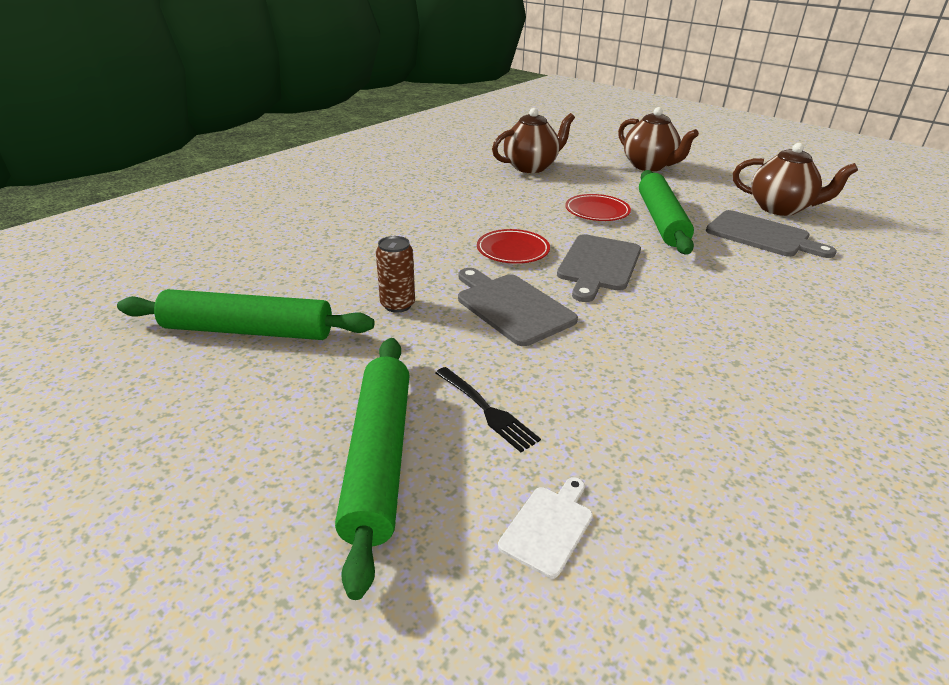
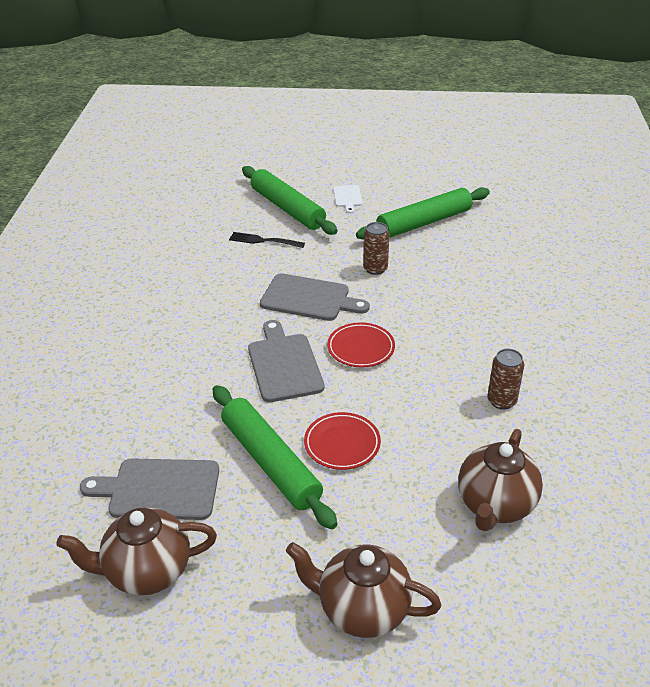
camera: 145 degrees right, 5 degrees up
(454, 192) = (501, 401): none -> brown can
(548, 527) = (203, 217): white cutting board -> white cutting board (347, 197)

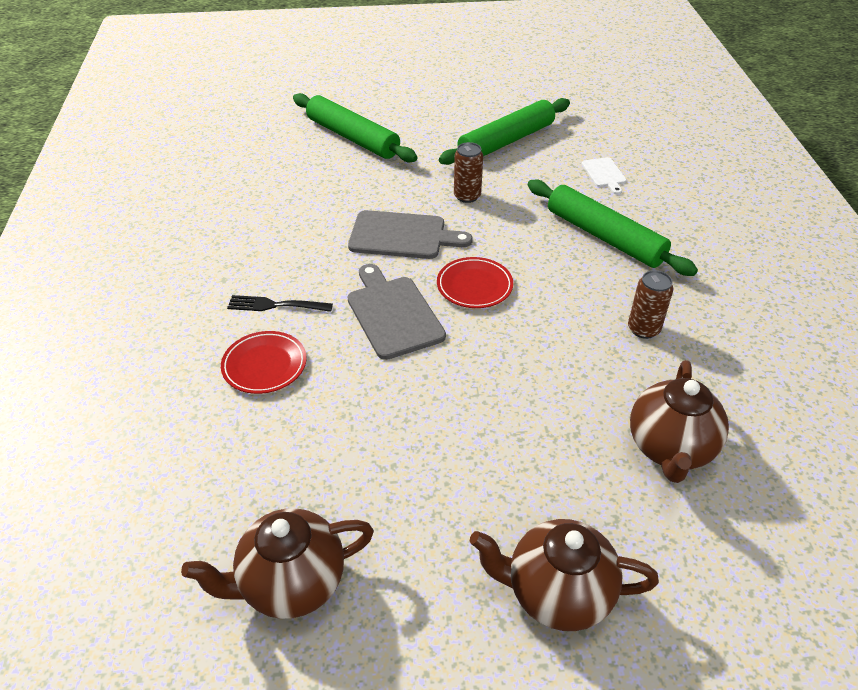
camera: 10 degrees left, 5 degrees up
(159, 489) = (282, 479): grey cutting board -> none
(264, 241) = (335, 175): black fork -> black fork (276, 305)
(270, 462) = (406, 430): green rolling pin -> green rolling pin (604, 237)
(342, 444) = (482, 398): red plate -> red plate (264, 365)
(347, 197) = (416, 121): white cutting board -> white cutting board (604, 174)

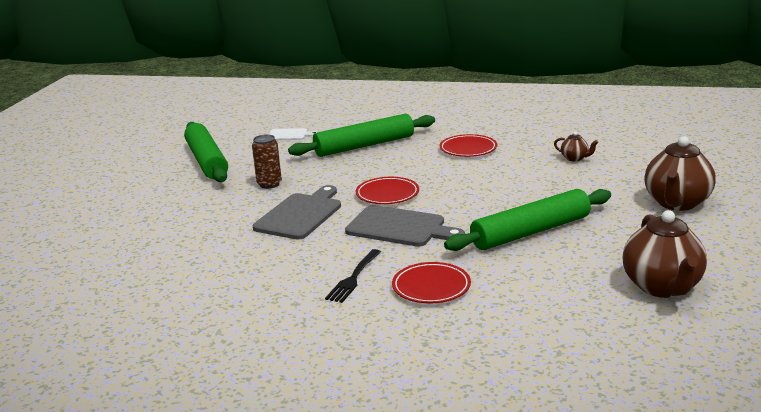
camera: 70 degrees left, 20 degrees down
(353, 137) = (120, 223): green rolling pin -> green rolling pin (530, 232)
(393, 314) = (399, 227): grey cutting board -> grey cutting board turned 150 degrees counterclockwise
(643, 329) = (468, 149): brown can -> red plate
(670, 449) = (574, 158): brown teapot -> brown teapot, size x0.46

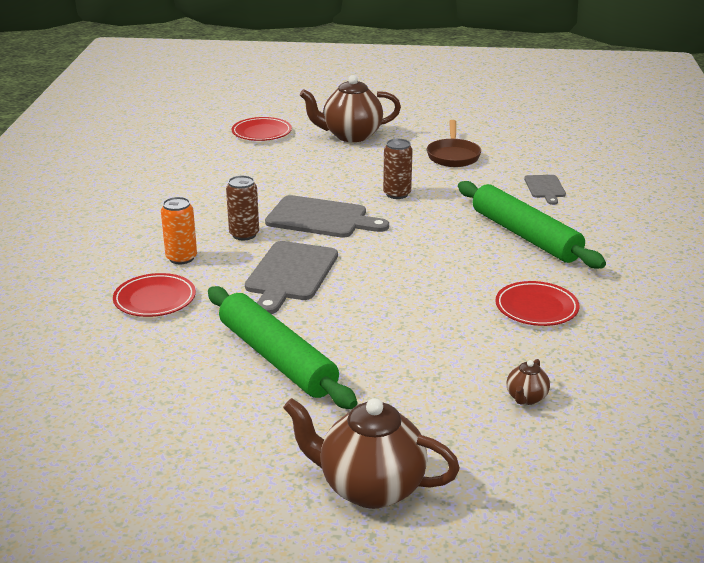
camera: 80 degrees right, 5 degrees up
(206, 161) = (453, 156): green rolling pin -> brown pan
(289, 135) = (545, 188): white cutting board -> grey cutting board
(317, 248) = (244, 234): none -> brown can
(354, 277) = (181, 258): black fork -> orange can
(387, 194) = (378, 261): red plate -> red plate (261, 133)
(662, 287) = (124, 451): brown teapot -> brown teapot (351, 136)

